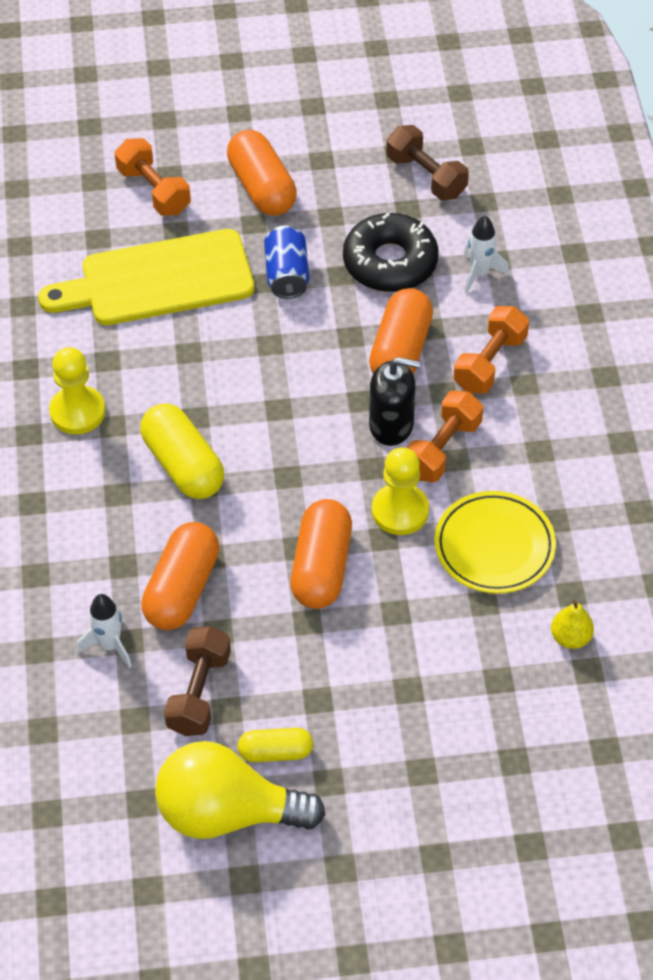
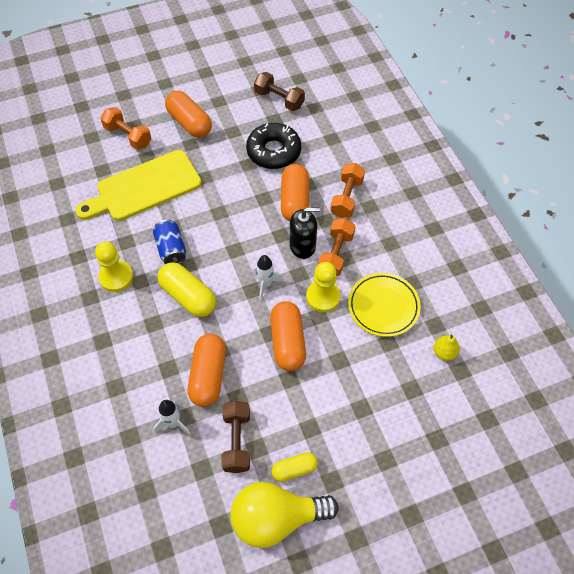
camera: 15 degrees left, 5 degrees up
(287, 275) = (217, 170): blue can -> blue can (171, 249)
(480, 273) = (325, 148): white rocket -> white rocket (265, 284)

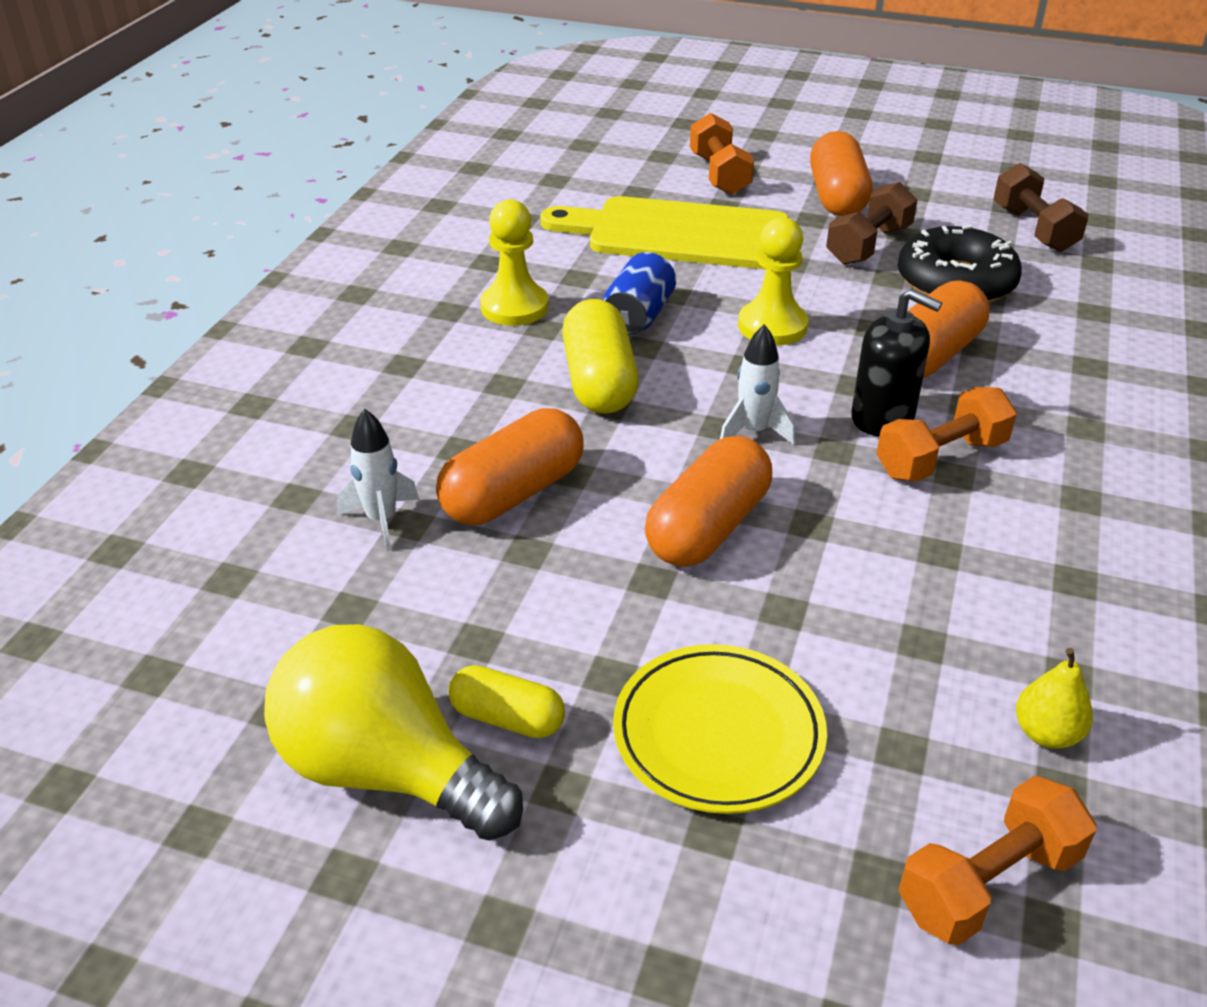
camera: 40 degrees right, 20 degrees down
(237, 441) = (454, 608): brown dumbbell -> brown dumbbell (868, 245)
(323, 297) = (849, 503): yellow pawn -> yellow pawn (772, 326)
(346, 198) = (1045, 395): orange dumbbell -> orange dumbbell (988, 883)
(383, 306) = (969, 582): yellow plate -> yellow plate (718, 734)

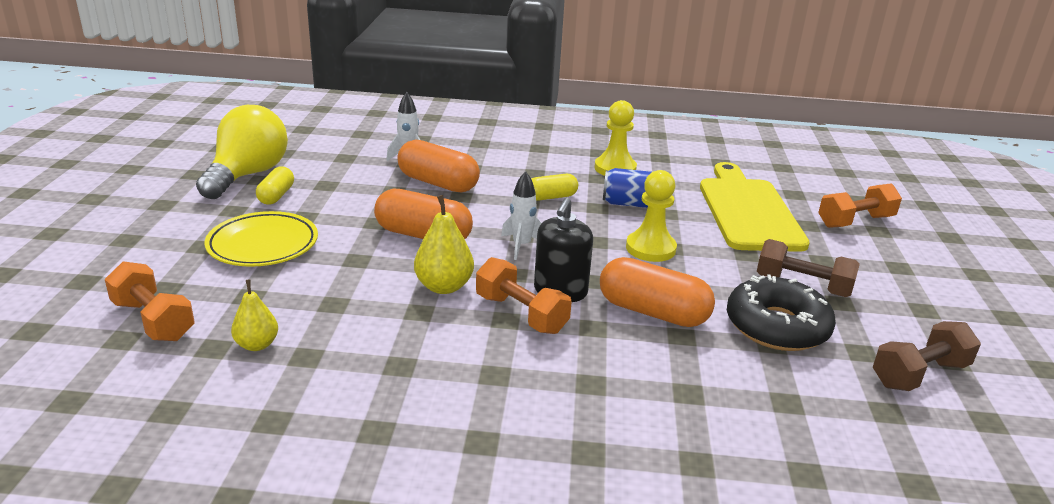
camera: 75 degrees right, 10 degrees down
(599, 381) = (551, 197): yellow capsule -> yellow capsule, size x0.59
(837, 197) = (872, 271): orange capsule -> none
(870, 520) = (444, 286): none -> yellow pear

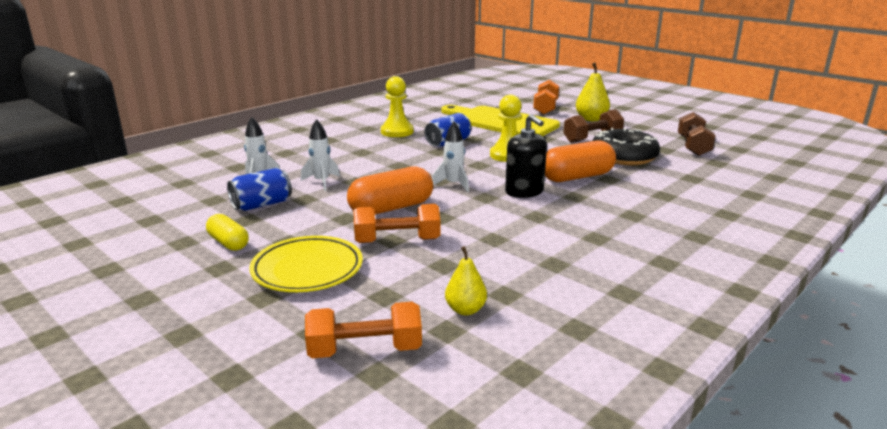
camera: 50 degrees left, 5 degrees down
(247, 175) = (163, 245): yellow light bulb -> none
(359, 179) = (261, 205): none -> blue can
(438, 183) = (322, 182): orange capsule -> white rocket
(444, 286) = (472, 222): yellow pear -> yellow pear (591, 119)
(521, 314) = (536, 210): orange dumbbell -> orange dumbbell (397, 241)
(551, 197) = (404, 158): yellow capsule -> none

